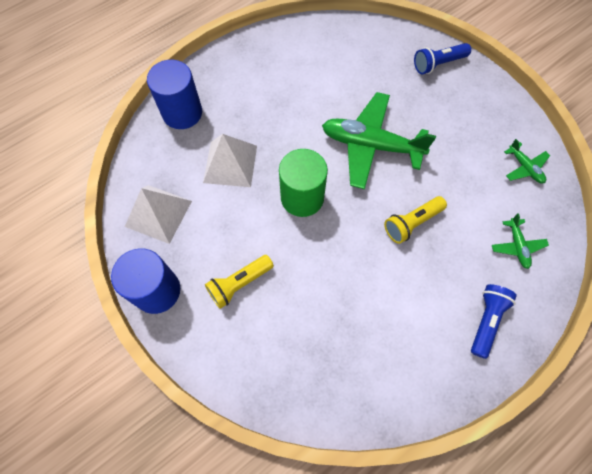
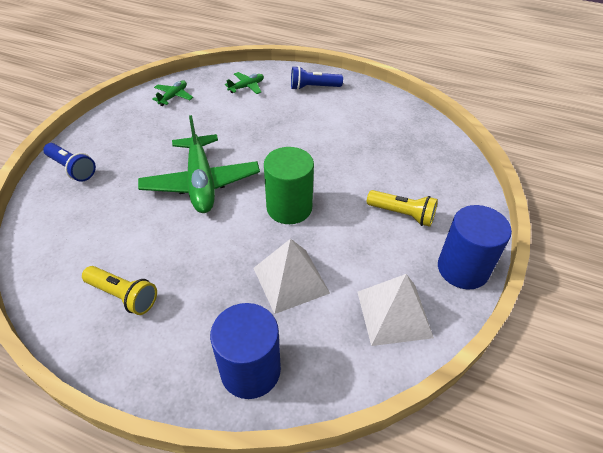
camera: 120 degrees left, 20 degrees down
(412, 223) = (265, 137): yellow flashlight -> yellow flashlight (123, 296)

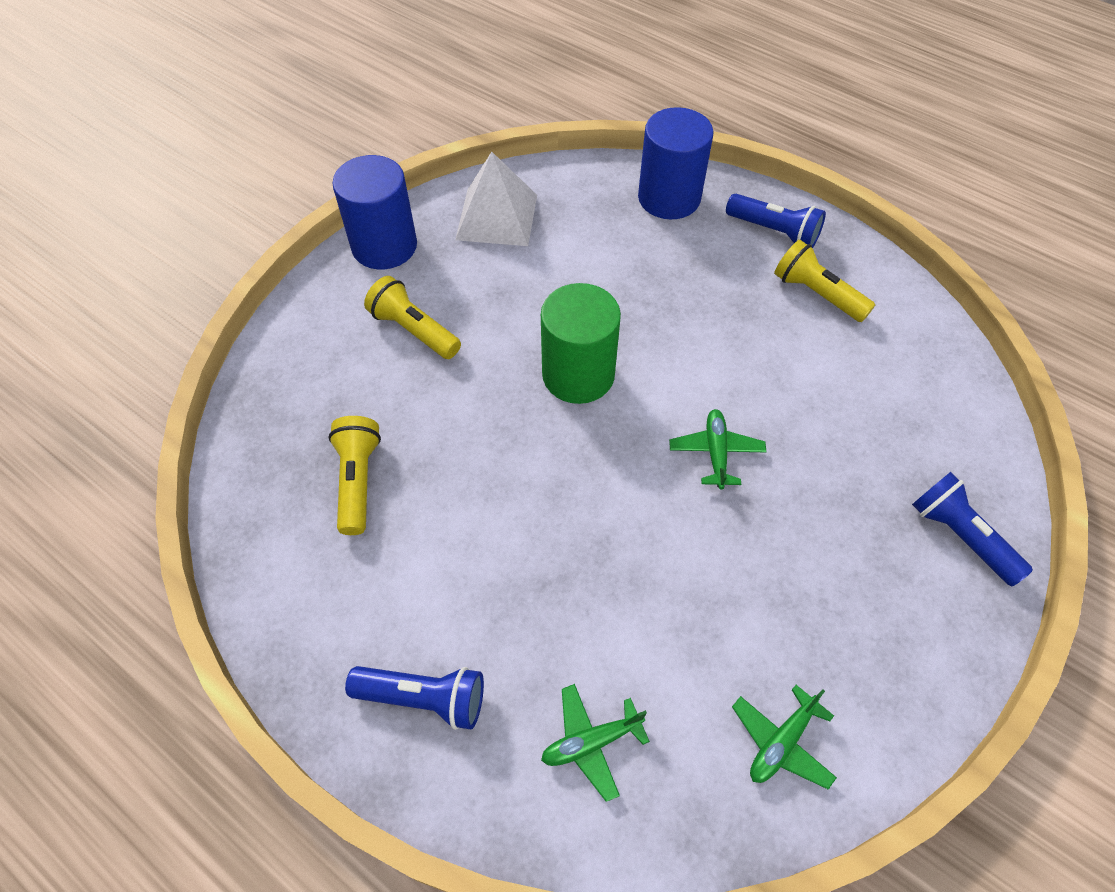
camera: 165 degrees left, 10 degrees up
(151, 351) = (774, 232): none -> blue flashlight
(201, 182) = (716, 452): green plane -> green plane, size x0.46
(291, 280) = (604, 273): white pyramid -> none
(383, 141) = (358, 481): none -> yellow flashlight

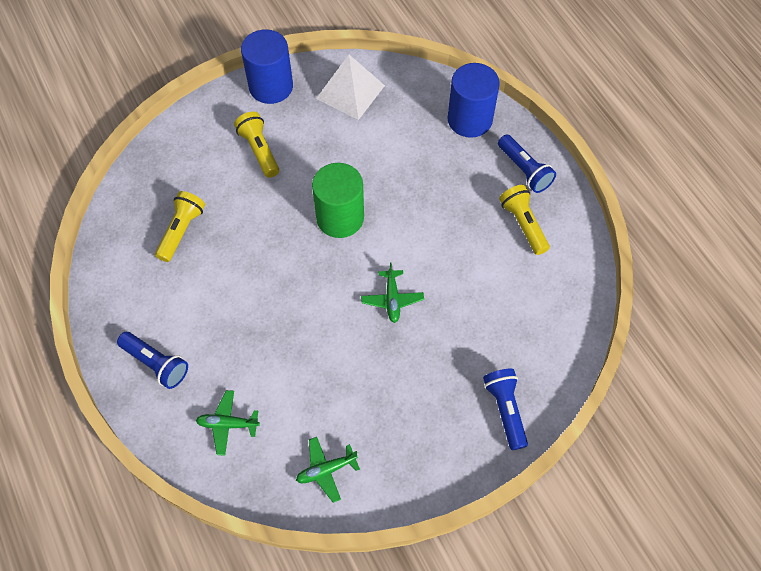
camera: 25 degrees right, 5 degrees up
(716, 452) = (392, 299): green plane -> green plane turned 150 degrees clockwise

